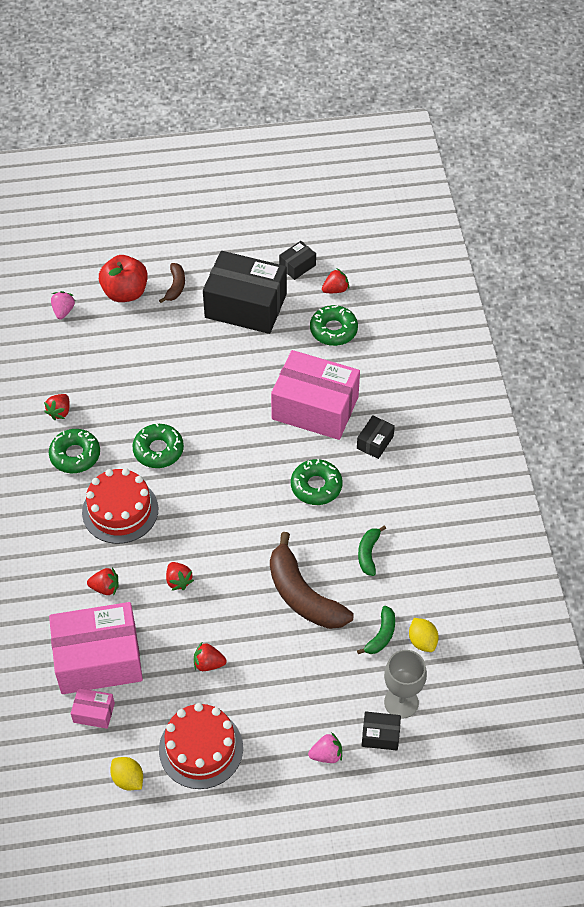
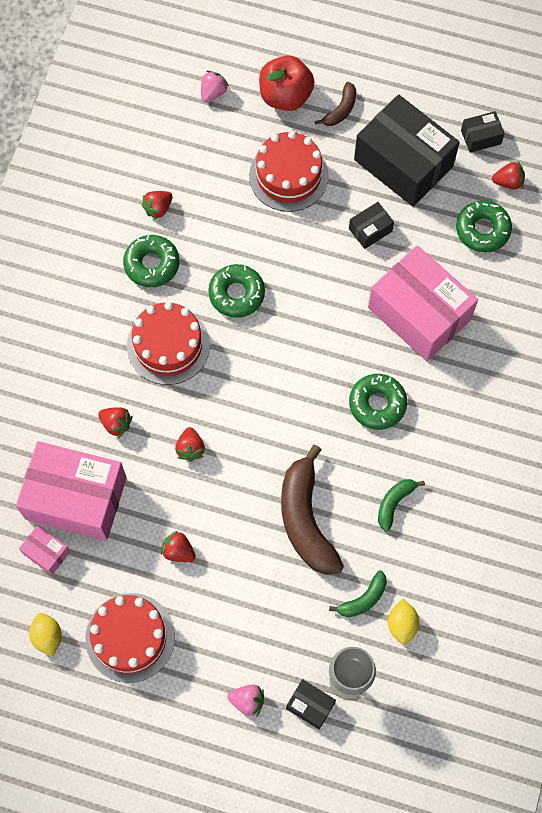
camera: 25 degrees right, 15 degrees up
(157, 348) = (288, 176): none -> red cake
(375, 442) = (462, 380): black box -> black box (370, 230)

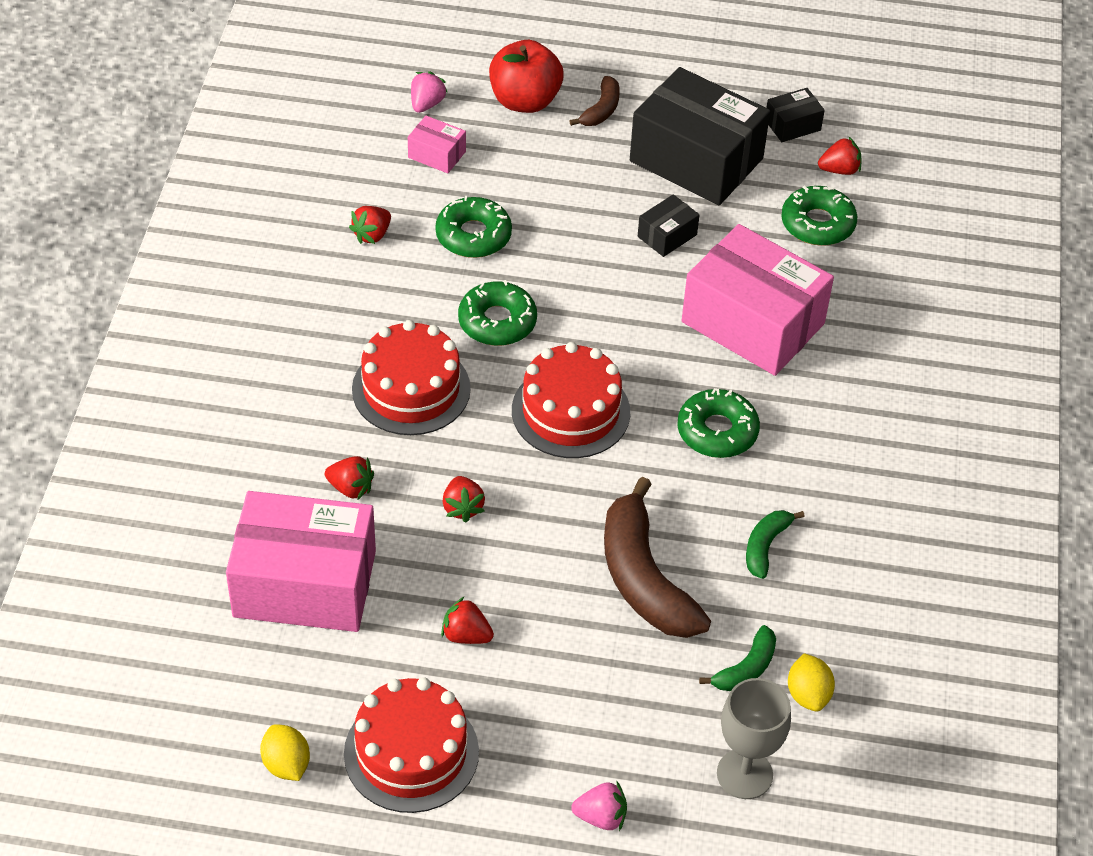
camera: 10 degrees left, 20 degrees down
(46, 552) = (270, 656): pink box -> pink box (437, 154)
(152, 264) = (373, 298): green donut -> green donut (473, 235)
(288, 176) = (545, 185): red cake -> red cake (570, 411)
(310, 705) = (695, 813): black box -> none

